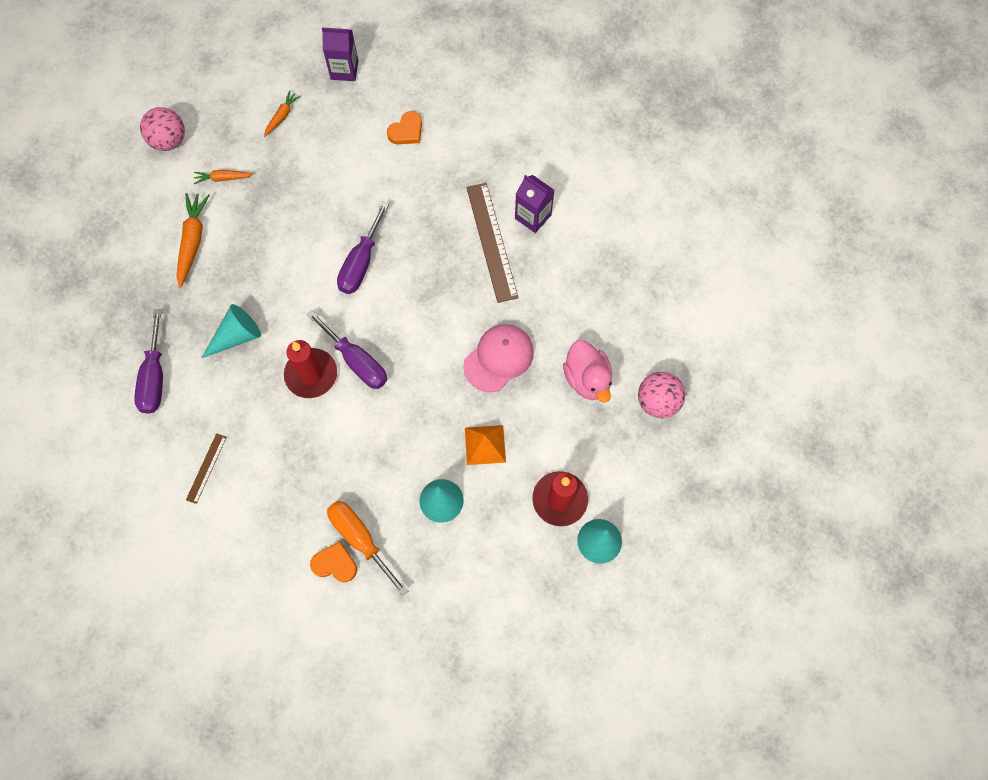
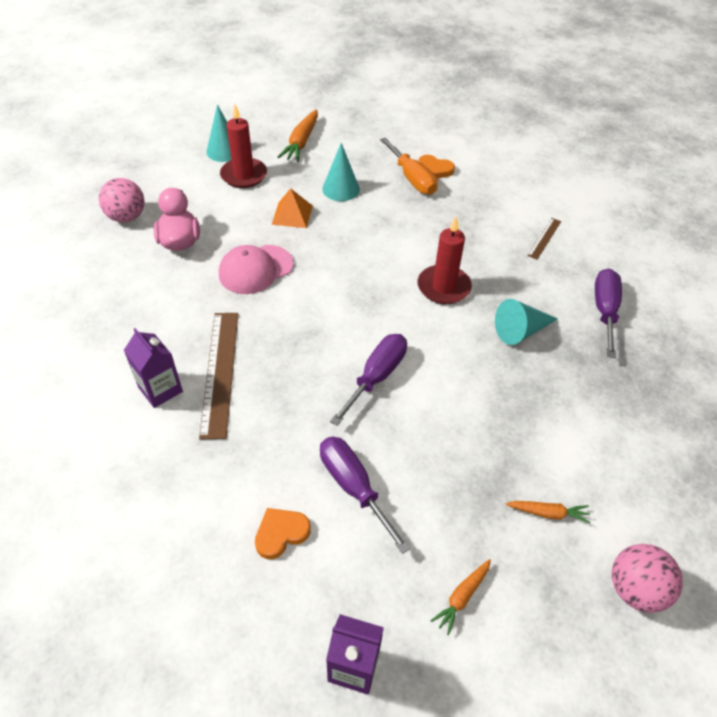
camera: 170 degrees left, 20 degrees down
(193, 241) = (581, 437): orange carrot -> orange carrot (301, 142)
(356, 361) = (396, 290): purple screwdriver -> purple screwdriver (353, 487)

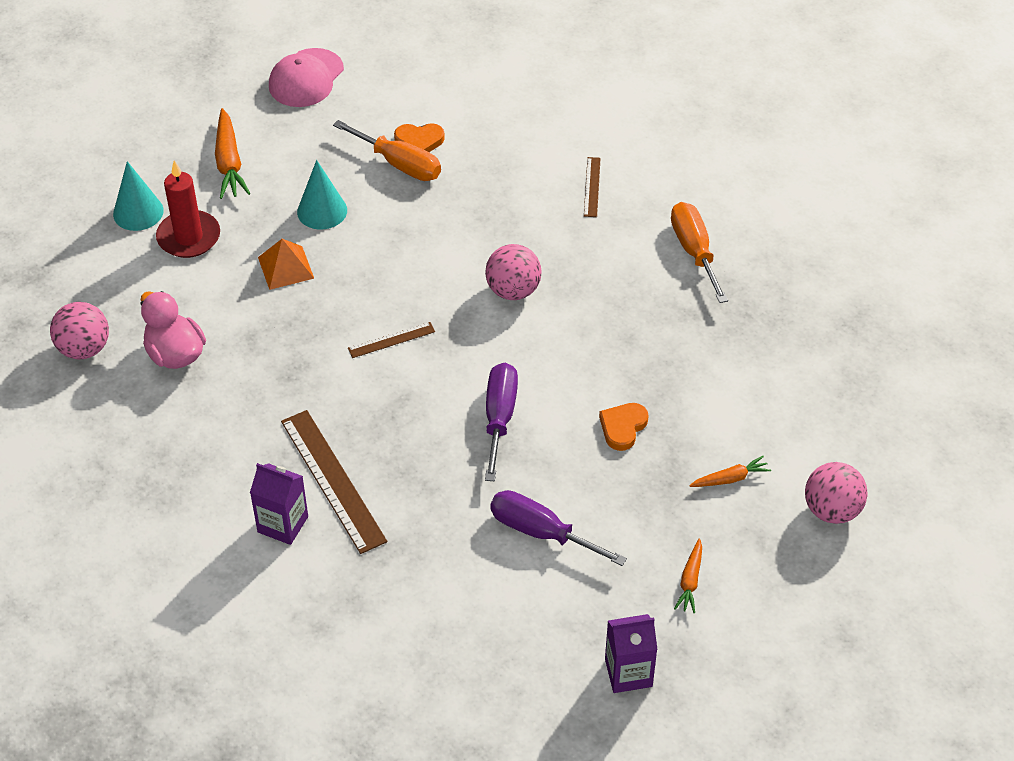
camera: 25 degrees left, 0 degrees up
(256, 269) = (290, 352): pink cap -> pink cap (306, 78)
(281, 533) = (499, 601): orange heart -> orange heart (623, 427)
(332, 288) = (391, 340): none -> brown ruler
(443, 287) = (513, 290): red candle -> pink ball
(520, 331) = (619, 309): turquoise cone -> none
(604, 311) = (694, 251): purple screwdriver -> orange screwdriver

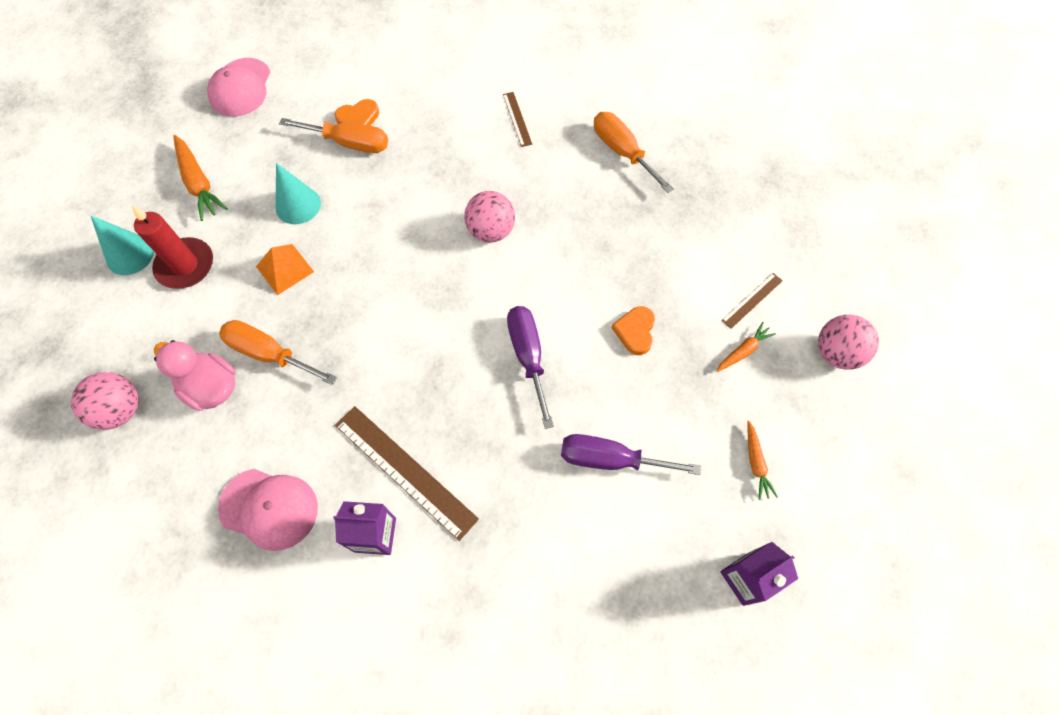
camera: 20 degrees left, 15 degrees up
(192, 472) = (269, 508): none -> pink cap
(241, 340) = (269, 354): none -> orange screwdriver
(391, 340) = (405, 311): brown ruler -> brown ruler (752, 300)

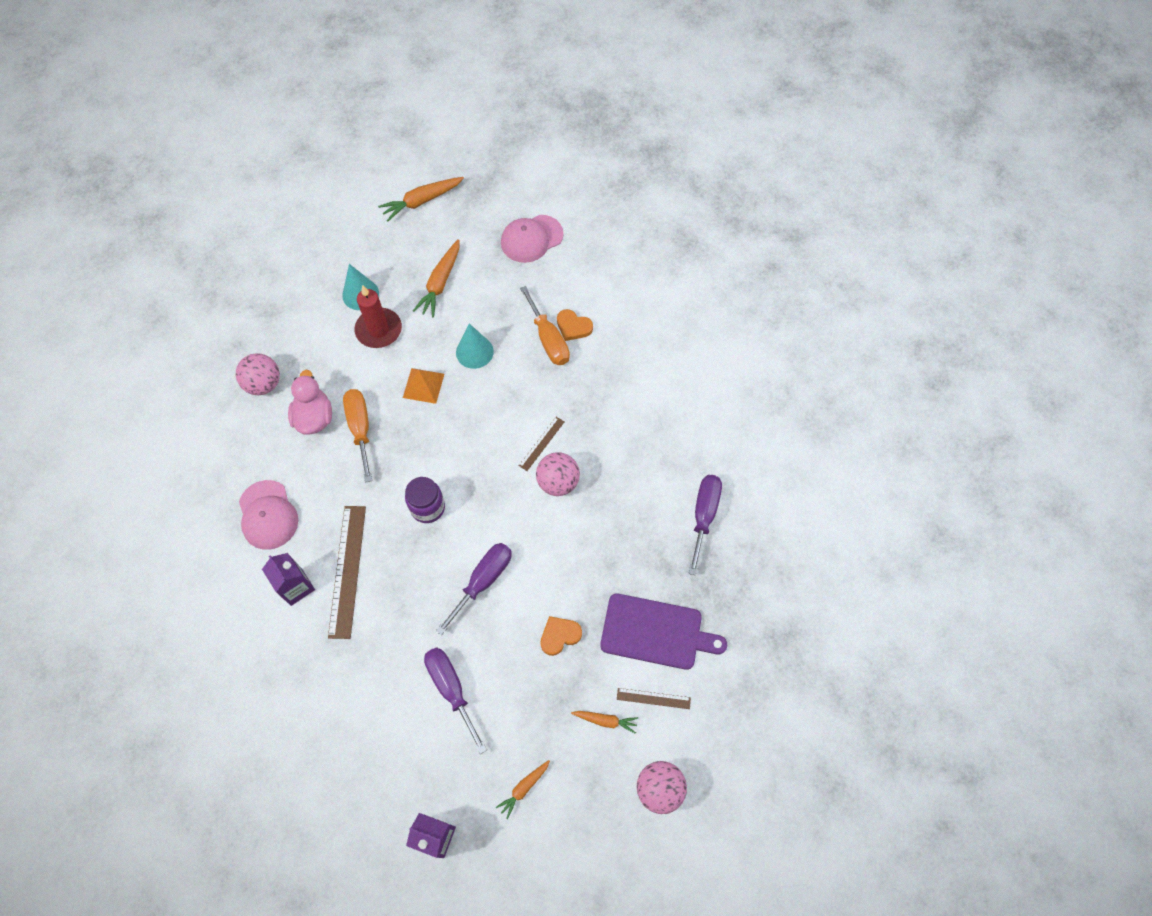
camera: 50 degrees right, 0 degrees up
(99, 139) = (421, 201): none -> orange carrot
(411, 352) = (428, 508): none -> purple jar
(517, 119) = (666, 424): brown ruler -> brown ruler (541, 443)
(622, 152) = (704, 516): orange screwdriver -> purple screwdriver
(694, 257) = (656, 632): none -> purple cutting board

